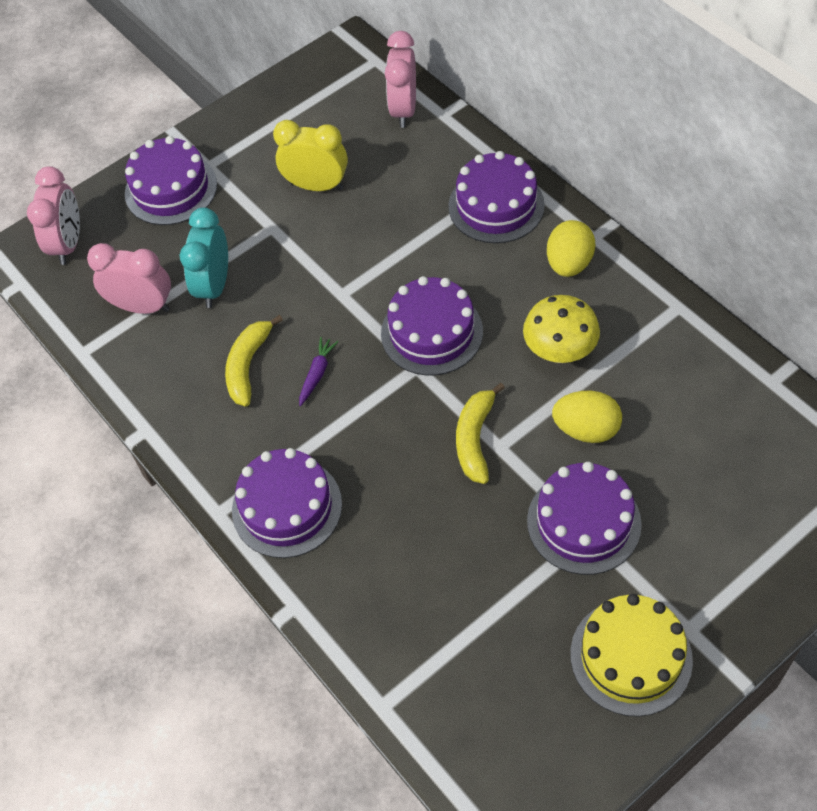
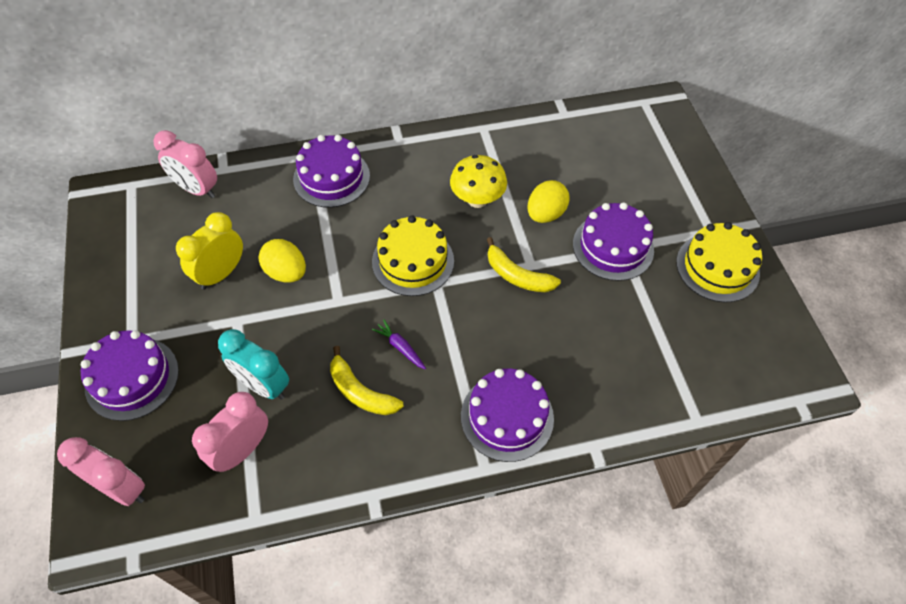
camera: 70 degrees left, 0 degrees up
(432, 332) = (413, 261): purple cake -> yellow cake
(569, 263) = (411, 163): yellow egg -> yellow egg (286, 272)

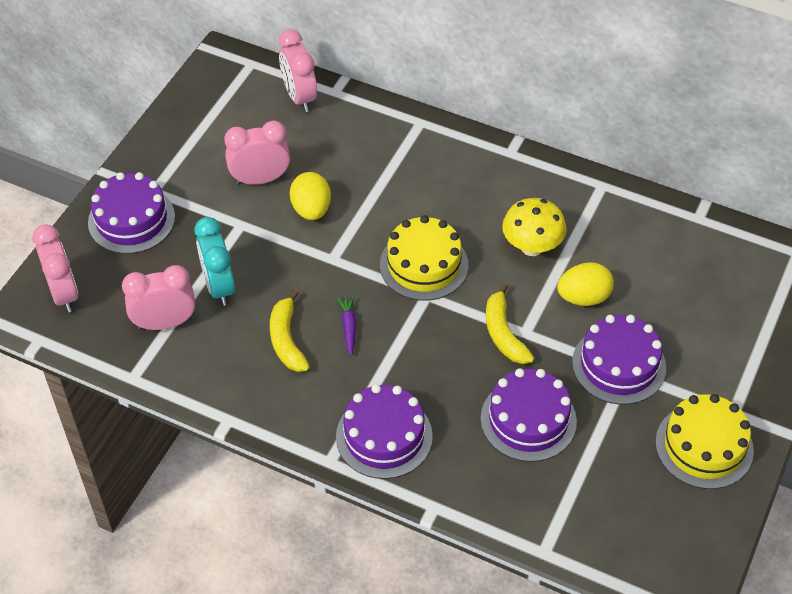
camera: 40 degrees right, 5 degrees down
(221, 274) = (260, 179): yellow clock -> pink clock
(331, 177) = (420, 151): purple cake -> purple cake (528, 420)

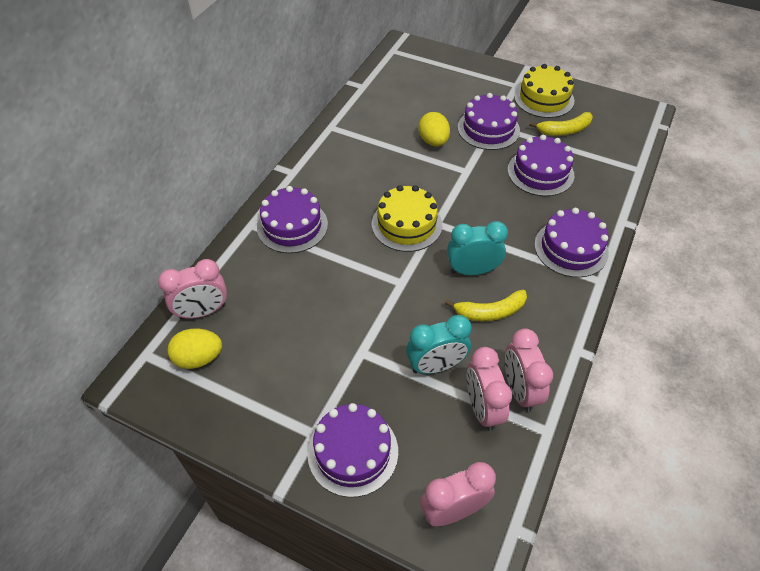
camera: 90 degrees left, 0 degrees up
(260, 179) = (306, 339): pink clock -> pink clock (519, 390)
(311, 210) = (346, 298): yellow egg -> yellow egg (199, 358)
(349, 327) = (472, 270): purple carrot -> turquoise clock
(419, 158) = (292, 226): none -> purple cake
(503, 333) = (468, 182): yellow banana -> yellow banana (564, 130)
(532, 247) = (388, 164): yellow mushroom -> none

